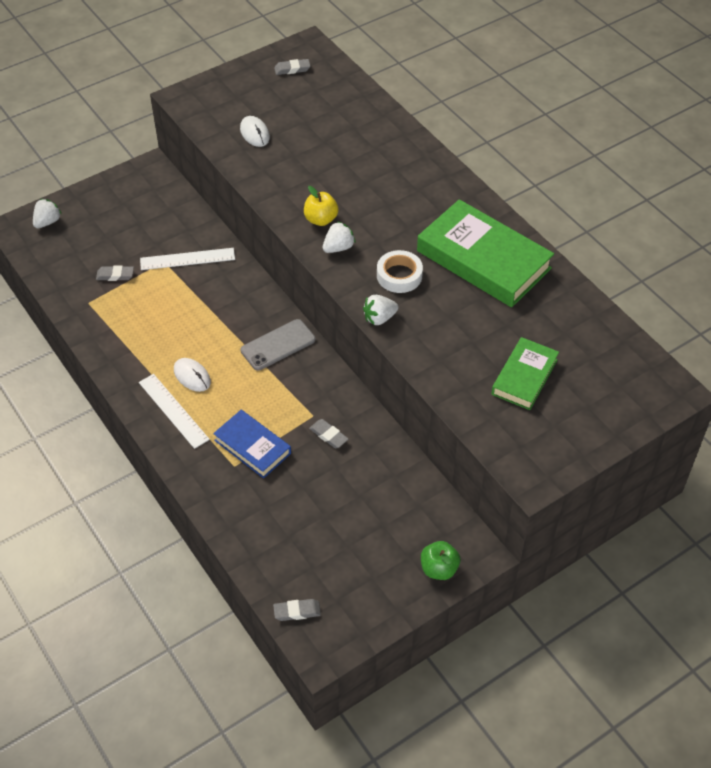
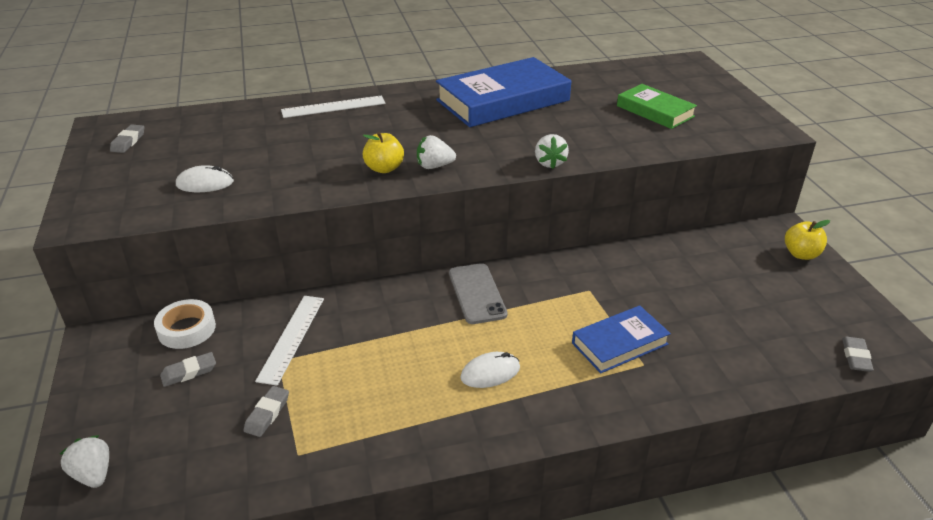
camera: 70 degrees left, 15 degrees down
(173, 410) = (539, 401): white ruler -> white ruler (333, 107)
(328, 435) = (620, 285): grey eraser -> grey eraser (189, 372)
(338, 247) = (434, 166): white strawberry -> white strawberry turned 75 degrees counterclockwise
(399, 275) = (497, 142): white tape -> white tape (187, 329)
(439, 569) = (801, 254): green apple -> yellow apple
(483, 259) = (503, 100): green book -> blue book

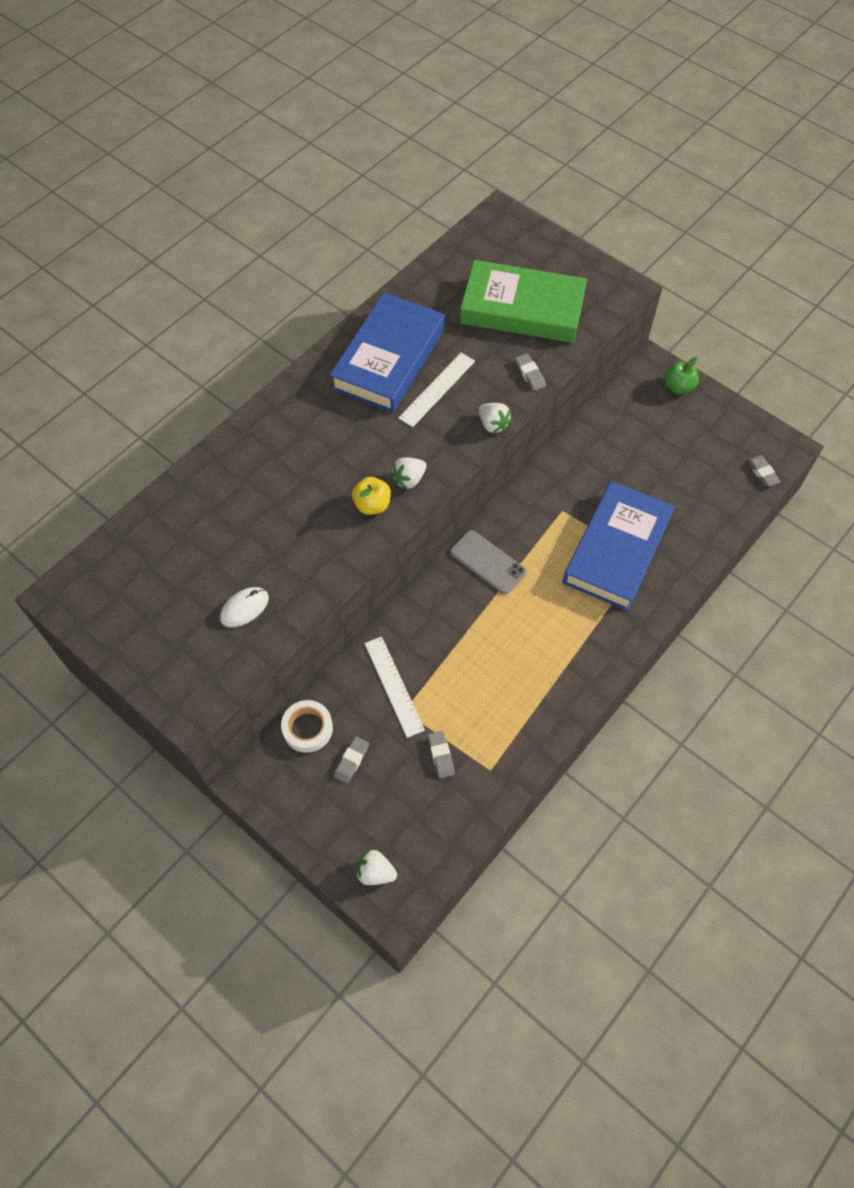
camera: 35 degrees left, 25 degrees up
(128, 142) = (113, 600): grey eraser -> grey eraser (530, 374)
(333, 107) = (249, 448): white ruler -> white ruler (437, 389)
(490, 372) = (554, 628): white mouse -> none
(619, 344) = (617, 550): blue book -> blue book, size x1.77
(655, 111) = (522, 308): green book -> green book, size x1.77
(801, 254) = (678, 387): yellow apple -> green apple

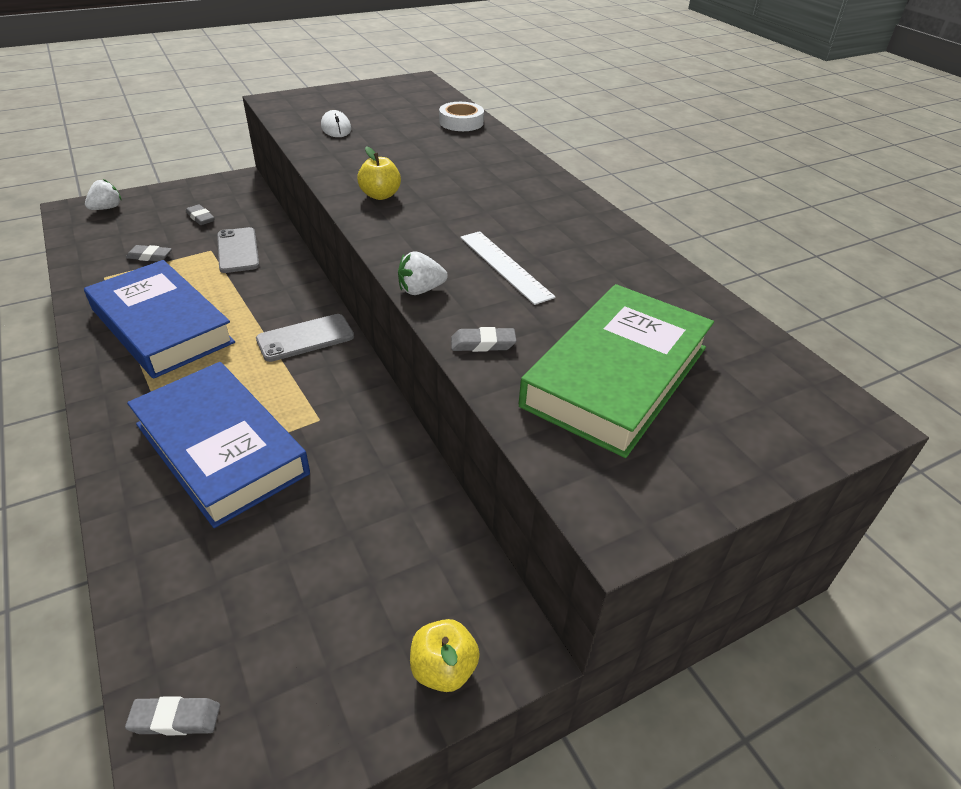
camera: 110 degrees right, 20 degrees down
(307, 728) = (250, 207): white tape -> white tape (461, 122)
(388, 358) = (574, 247): blue book -> blue book (162, 326)
(394, 686) = (238, 250): white ruler -> grey phone
(409, 479) = (392, 220): white strawberry -> none
(678, 387) = (443, 669): green apple -> yellow apple

